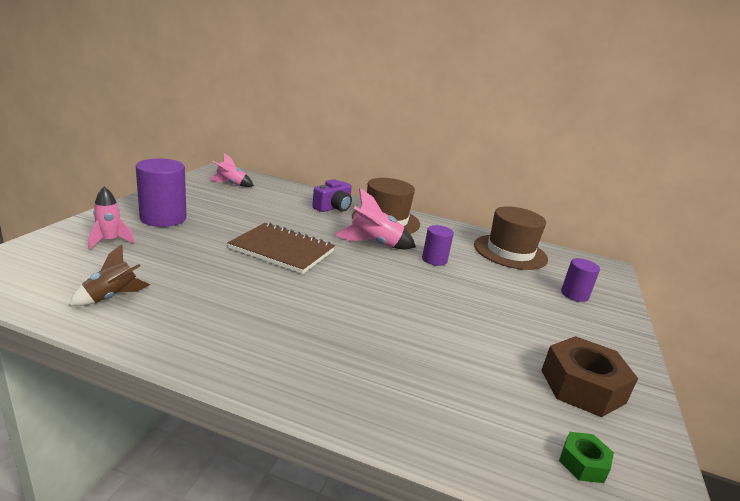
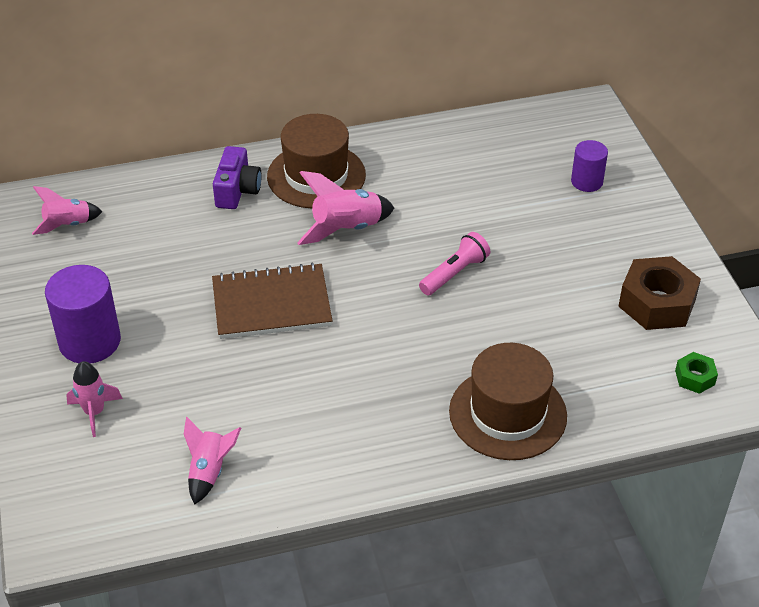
camera: 30 degrees left, 20 degrees up
(111, 297) = (209, 471): brown rocket -> pink rocket
(421, 291) = (454, 273): none -> pink flashlight
(434, 260) = (425, 214): purple cylinder -> none
(510, 252) = (485, 147): brown hat -> brown hat (507, 413)

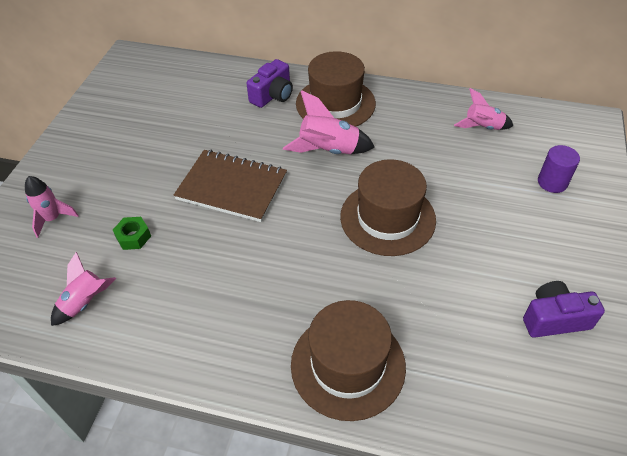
camera: 30 degrees right, 5 degrees up
(68, 225) = (148, 81): pink rocket -> pink rocket (483, 127)
(90, 341) = (93, 165): purple cylinder -> none
(454, 273) = (387, 218): pink flashlight -> brown hat
(657, 303) = (554, 319): brown nut -> purple camera
(695, 377) = (550, 413): green nut -> green nut (133, 237)

